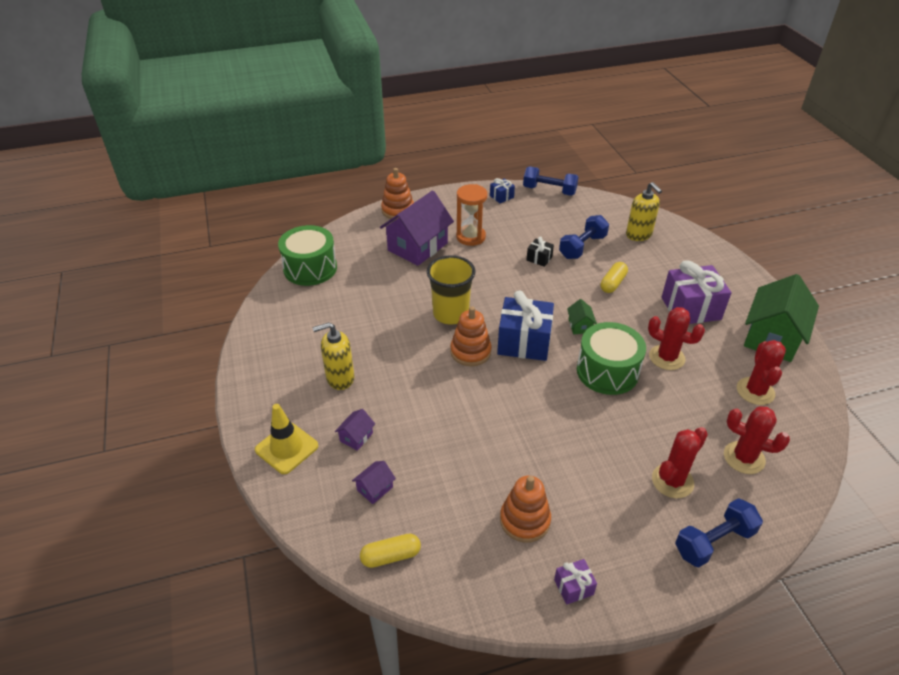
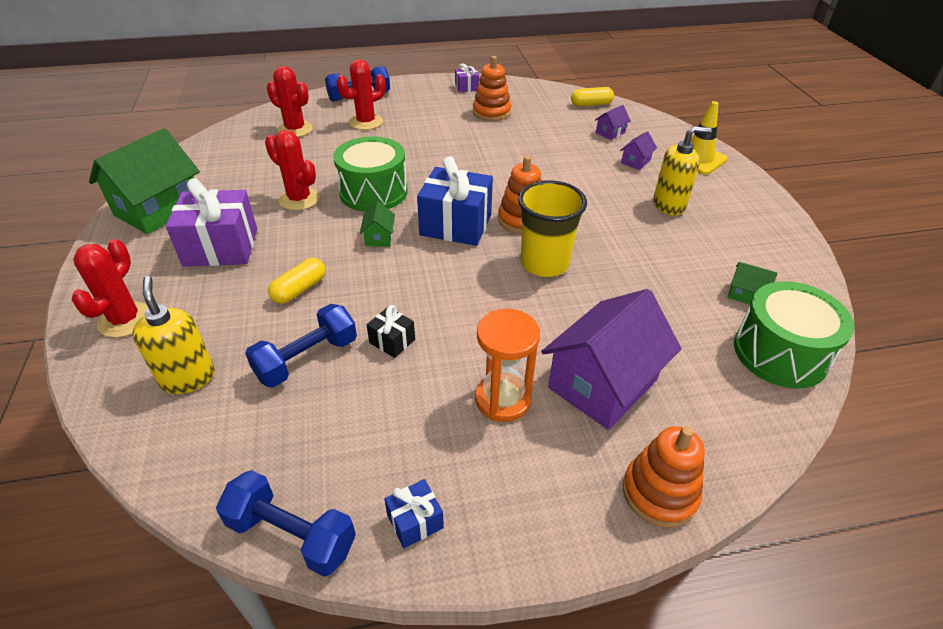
camera: 175 degrees left, 0 degrees up
(312, 302) = (746, 294): none -> green house
(755, 391) = (235, 167): red cactus -> red cactus (125, 320)

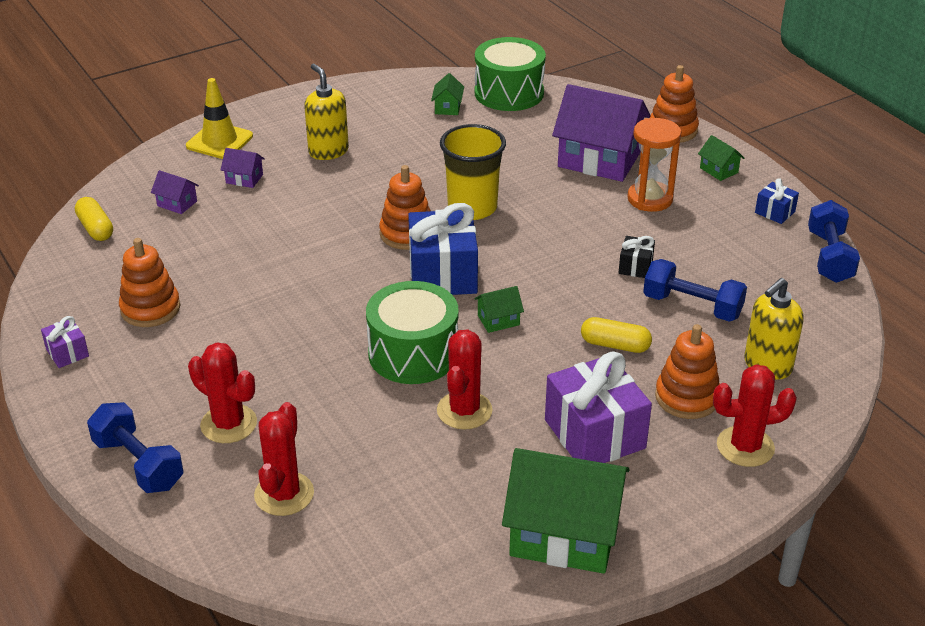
camera: 110 degrees left, 5 degrees down
(206, 308) = (687, 397): none -> orange stacking toy
(538, 502) = (719, 170): none -> green house

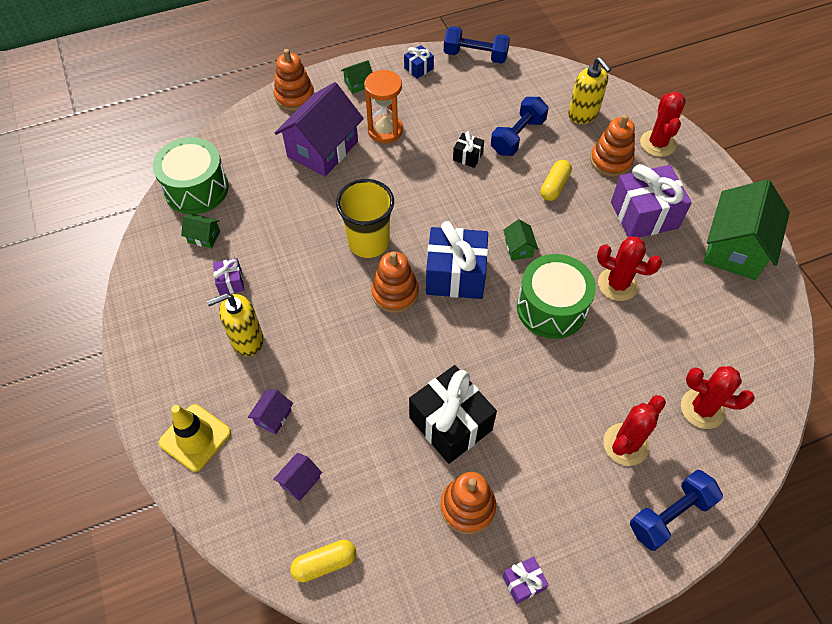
camera: 80 degrees left, 20 degrees up
(246, 289) = (450, 423): none -> black gift
(395, 131) = (230, 282): none -> purple gift

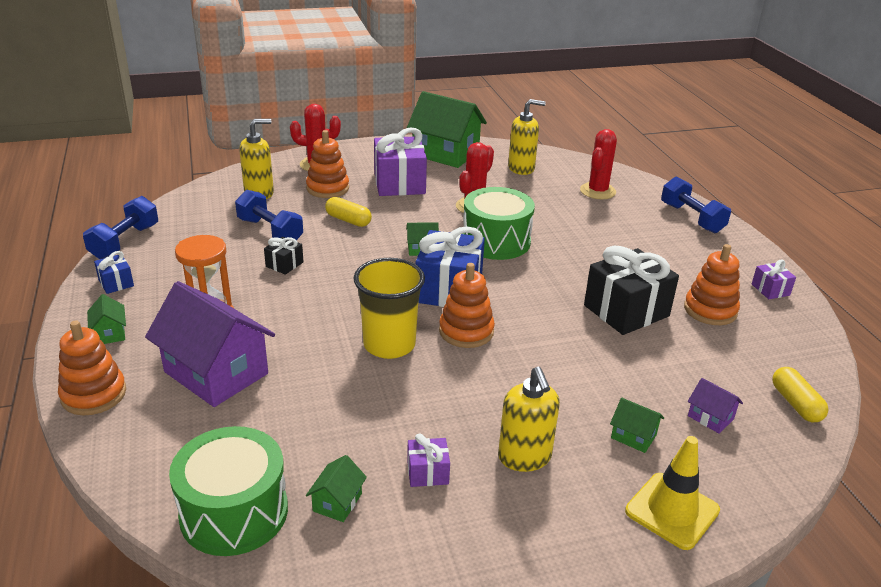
camera: 85 degrees left, 25 degrees down
(273, 417) = (633, 436): purple house -> green house
(625, 444) = (634, 227): red cactus -> none
(730, 326) = (521, 168): none -> yellow soap dispenser

